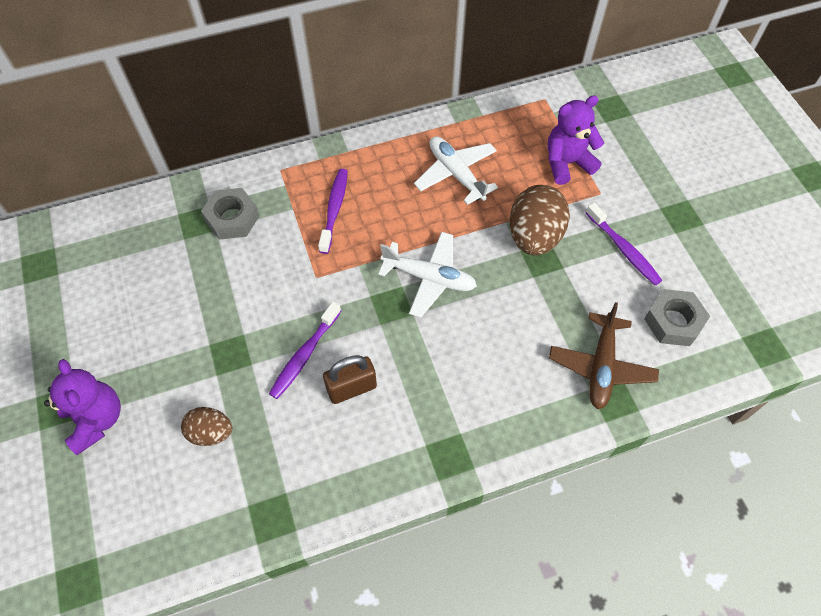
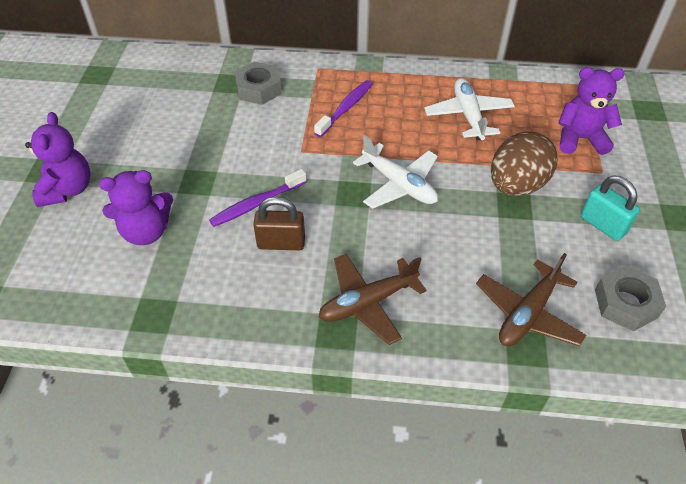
camera: 25 degrees right, 10 degrees down
(211, 432) = (146, 232): brown egg -> purple teddy bear
(463, 415) = (368, 302): none -> brown plane
(624, 249) = (603, 225): purple toothbrush -> turquoise padlock

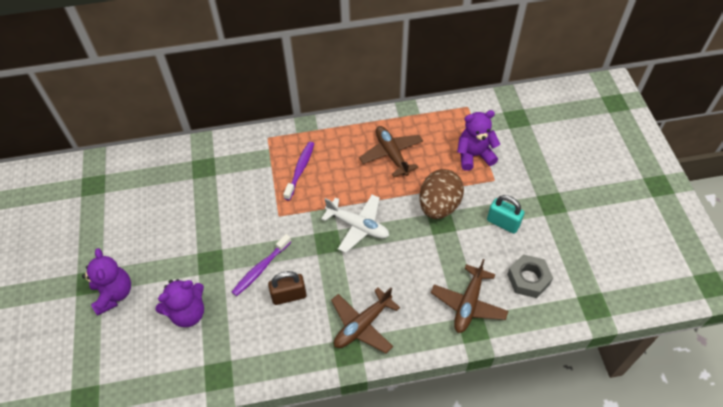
camera: 15 degrees left, 5 degrees up
(259, 89) = (228, 168): grey nut -> none
(468, 116) = (391, 154): white plane -> brown plane

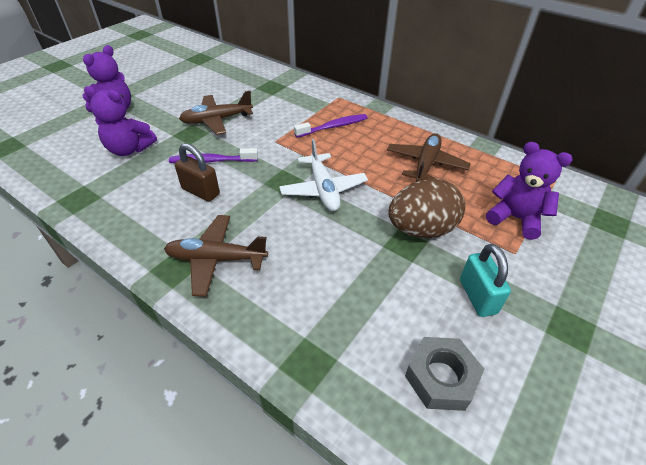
camera: 45 degrees right, 10 degrees down
(468, 304) = (336, 335): brown plane -> brown plane (217, 120)

